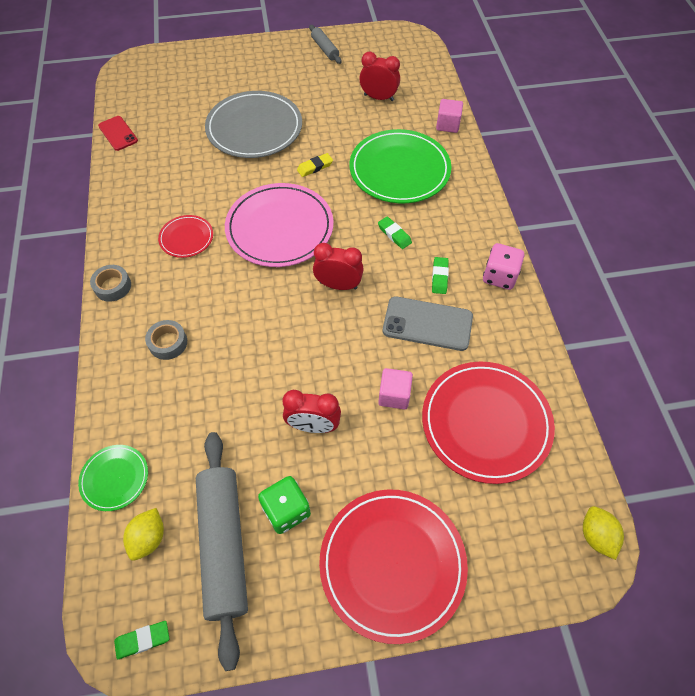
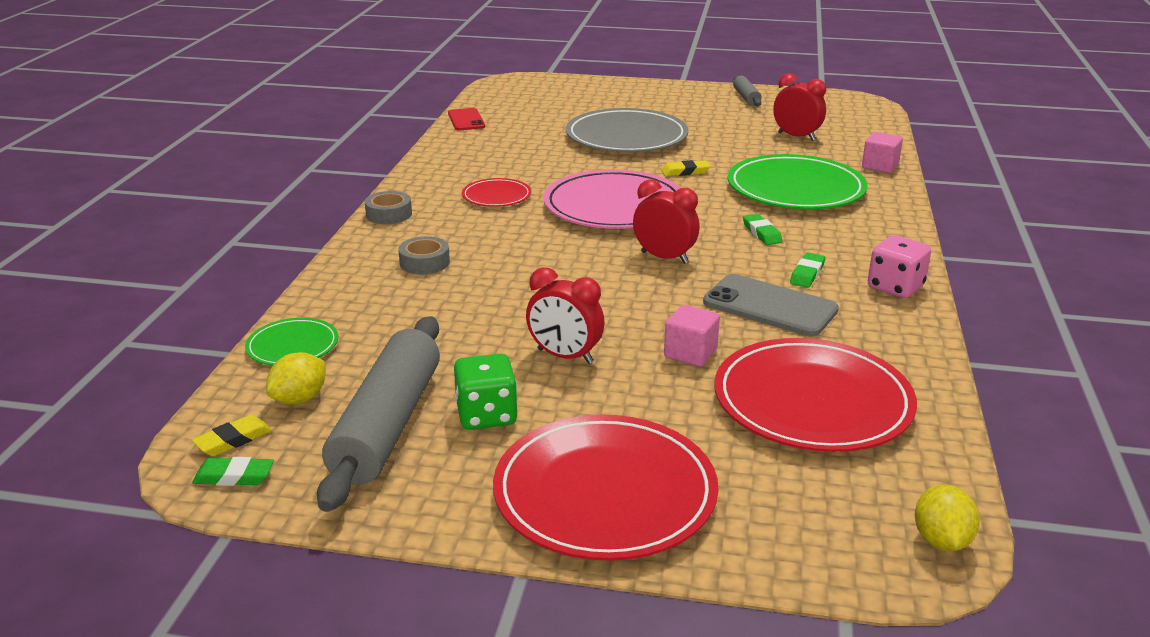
camera: 20 degrees right, 30 degrees down
(123, 601) = (233, 440): none -> yellow eraser

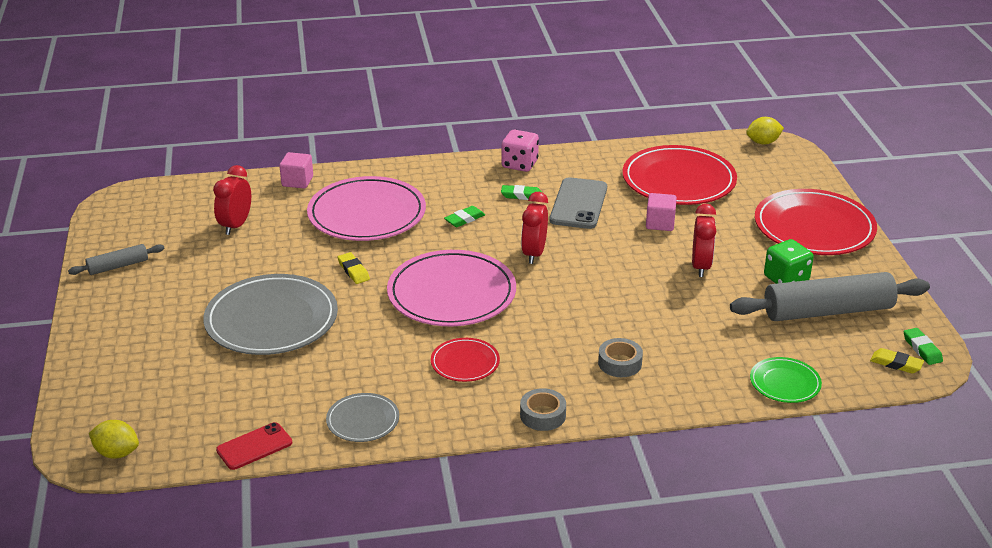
camera: 110 degrees left, 5 degrees up
(299, 399) = (836, 355): yellow lemon -> yellow lemon (117, 453)
(458, 152) = (363, 420): none -> grey plate
(795, 189) = (367, 214): green plate -> pink plate

